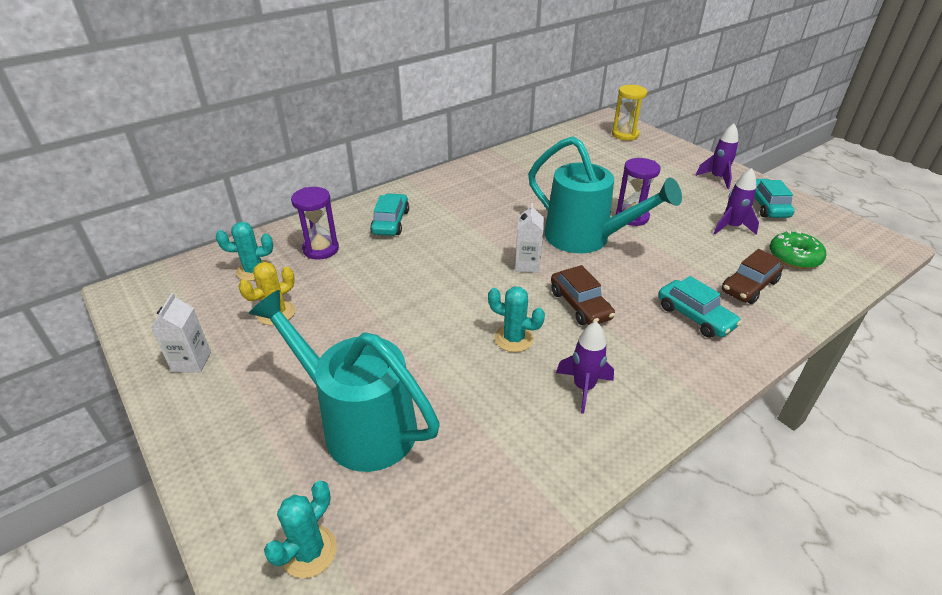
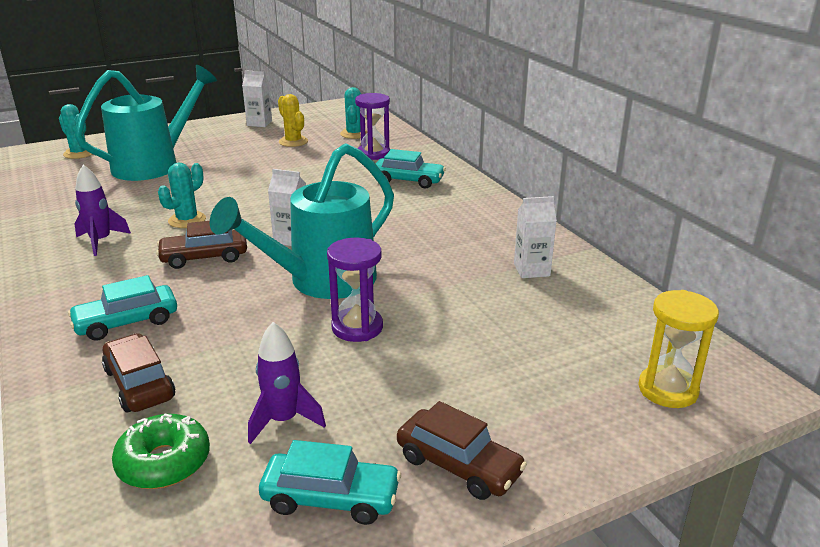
camera: 100 degrees right, 10 degrees down
(529, 166) = (531, 270): none -> white carton
(717, 178) = (458, 465): purple rocket -> brown car

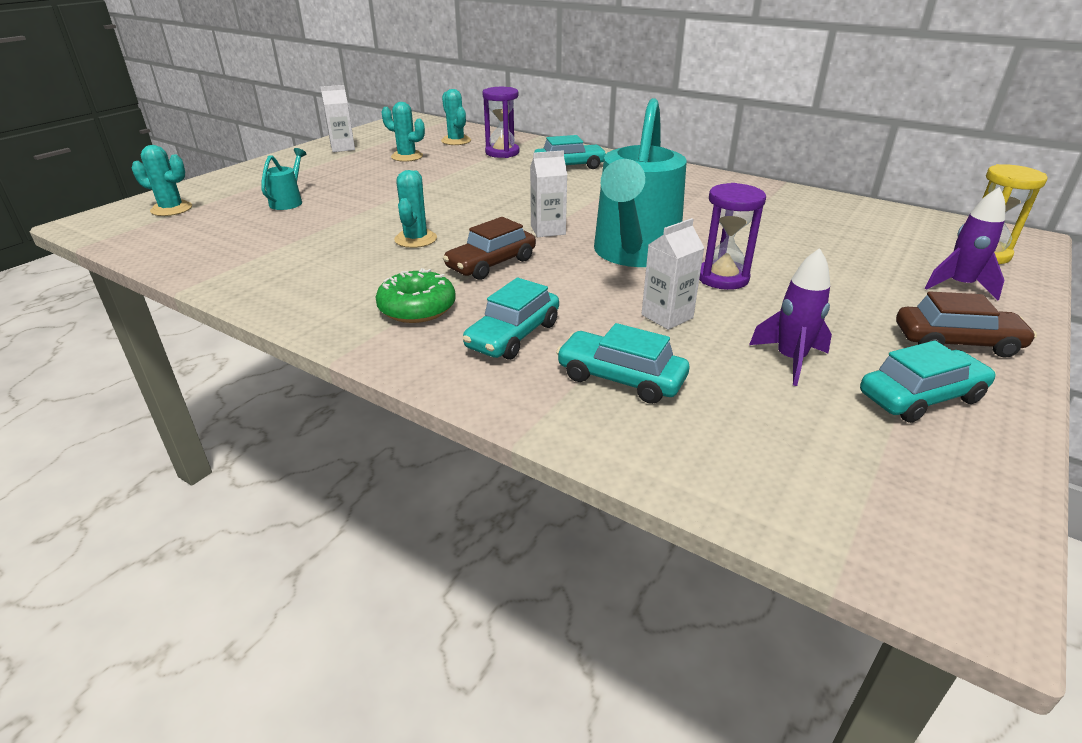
camera: 30 degrees left, 5 degrees up
(101, 241) = (353, 278): purple rocket -> purple rocket (959, 286)
(139, 384) = (621, 378): brown car -> turquoise car
(155, 165) = (289, 201): turquoise watering can -> turquoise watering can, size x0.42
(164, 462) = (756, 427): green donut -> green donut (417, 308)
(293, 142) = (407, 156): yellow cactus -> turquoise cactus
(531, 270) = (774, 206): white carton -> white carton (667, 316)

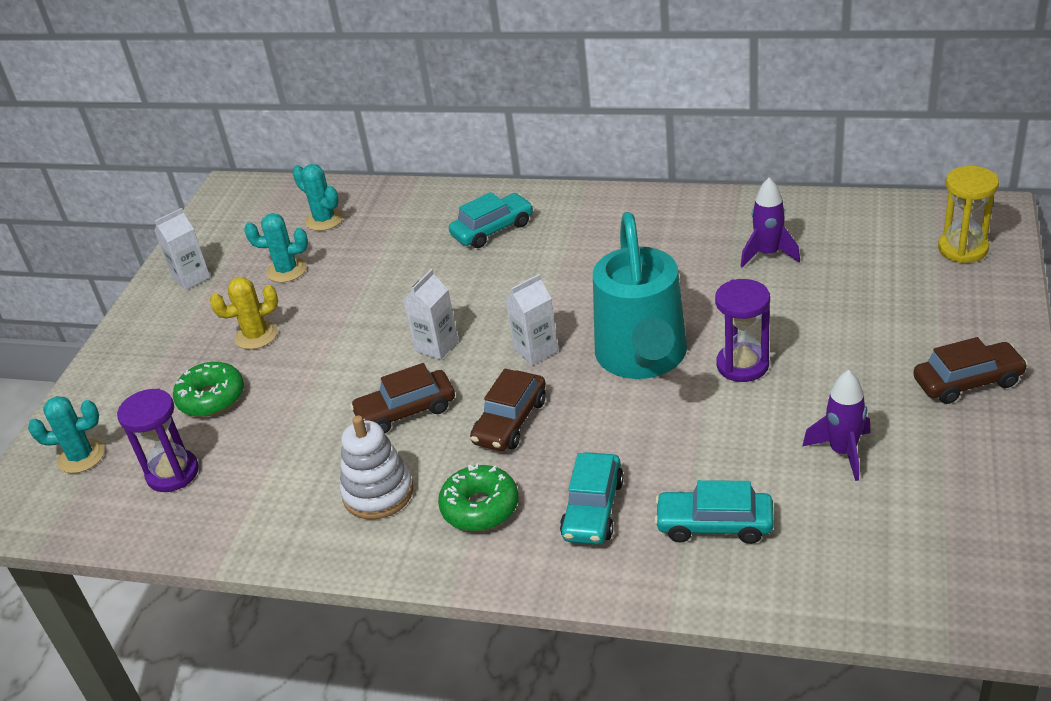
camera: 15 degrees left, 5 degrees up
(289, 201) = (211, 398): turquoise watering can -> green donut
(346, 278) = (378, 493): none -> white stacking toy
(353, 180) = (256, 336): none -> yellow cactus
(415, 239) = (406, 411): turquoise cactus -> brown car
(502, 152) = (397, 227): purple hourglass -> purple hourglass (173, 473)
(667, 316) = (716, 435): white carton -> white carton (436, 346)
(921, 397) = (956, 457): turquoise car -> none
(959, 286) = (952, 304): purple rocket -> purple rocket (768, 254)

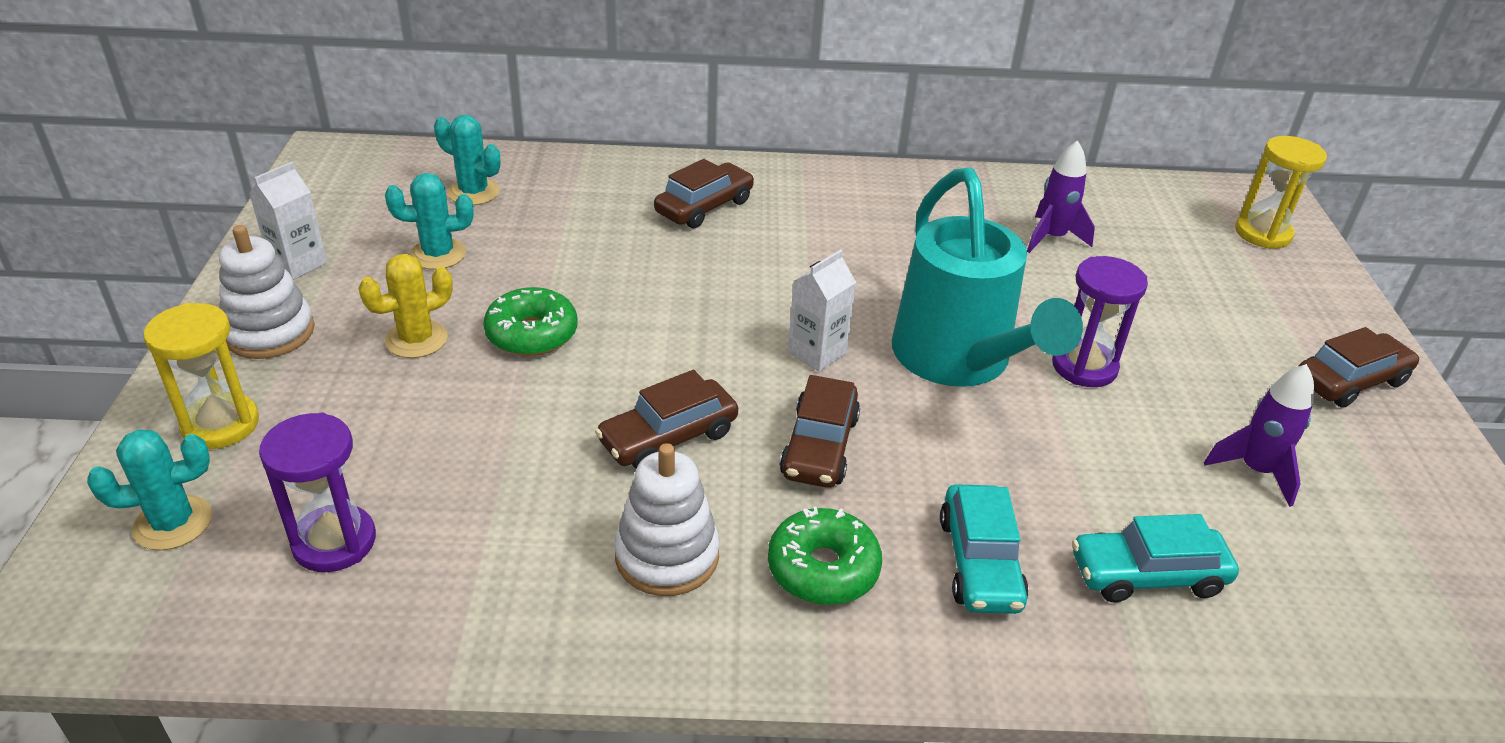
camera: 20 degrees left, 0 degrees up
(120, 393) = (220, 424): none -> yellow hourglass
(163, 329) = (270, 332): none -> white stacking toy
(211, 398) = (370, 427): green donut -> green donut (532, 334)
(436, 346) = (681, 350): white carton -> none
(492, 229) = (704, 207): turquoise car -> brown car

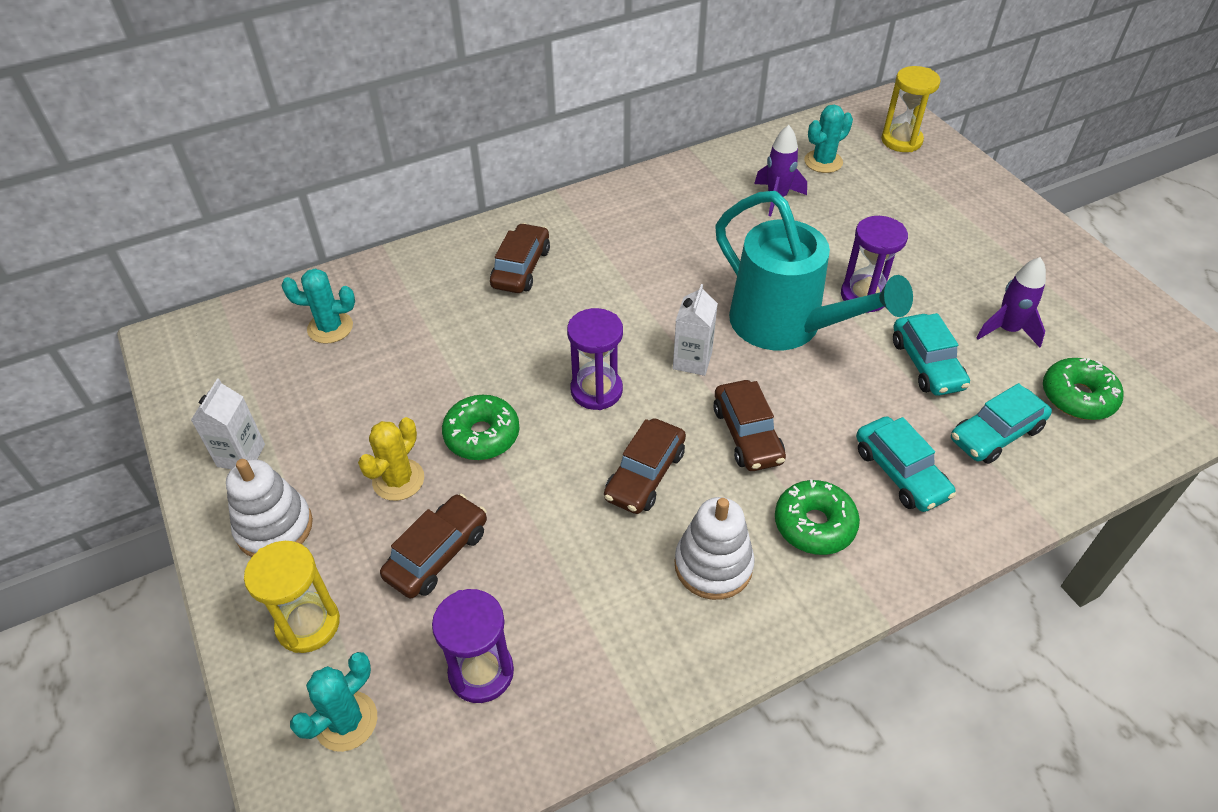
camera: 25 degrees left, 10 degrees up
(438, 254) = (350, 397): turquoise cactus -> turquoise cactus (823, 162)
(686, 340) = (596, 390): none -> purple hourglass
(1110, 464) = (926, 364): none -> turquoise car
(1304, 582) = (1077, 397): none -> green donut
(1350, 381) = (1018, 238): brown car -> brown car (437, 554)

